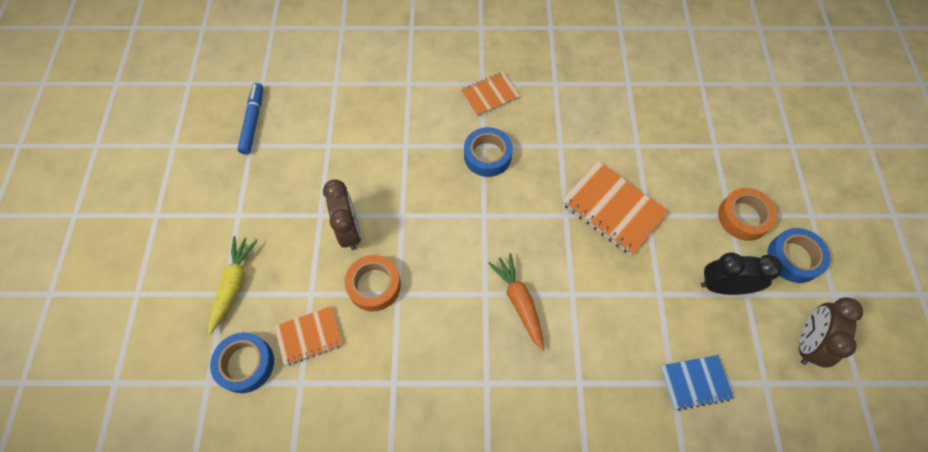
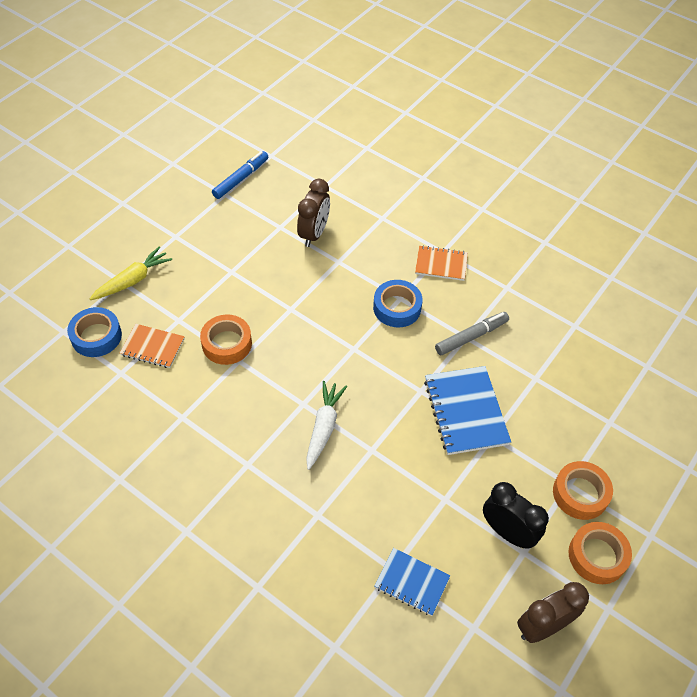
camera: 35 degrees right, 10 degrees down
(349, 231) = (242, 295): brown clock -> brown clock (314, 234)
(519, 302) = (324, 427): orange carrot -> white carrot
(564, 142) = (471, 337): none -> grey marker
(612, 209) = (465, 411): orange notebook -> blue notebook
(793, 258) = (597, 556): blue tape -> orange tape

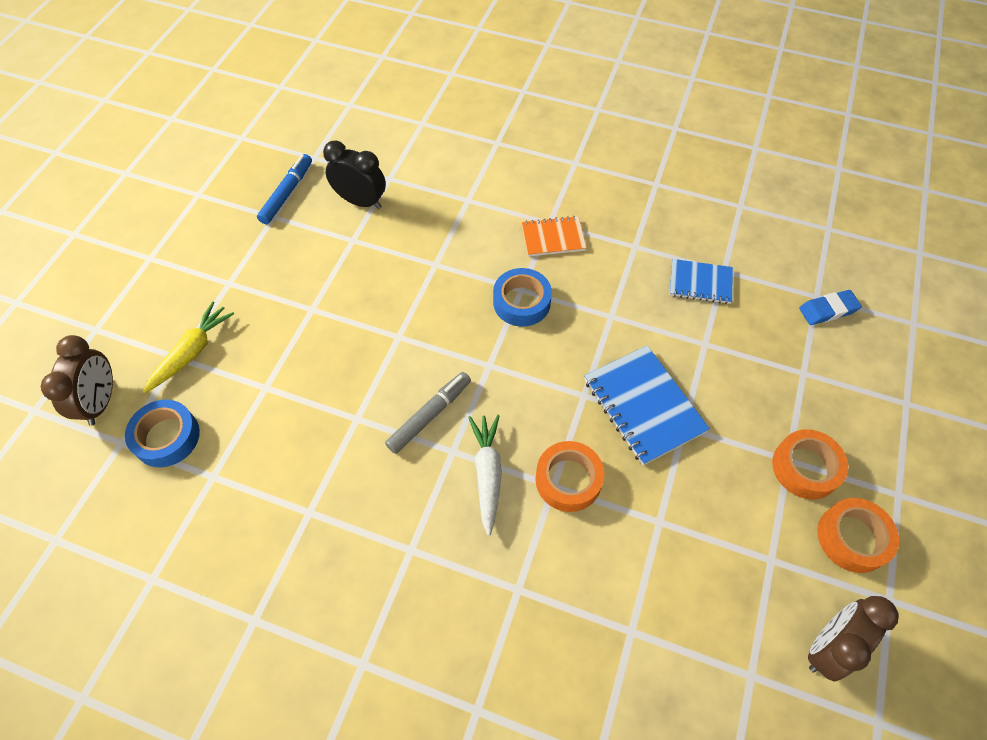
camera: 15 degrees left, 5 degrees up
(152, 347) = (243, 431): orange notebook -> none
(227, 344) = (335, 401): orange tape -> orange tape (568, 480)
(314, 234) = (395, 238): brown clock -> brown clock (101, 402)
(411, 582) = (659, 641): blue notebook -> blue notebook (700, 283)
(471, 337) = (617, 314): grey marker -> grey marker (430, 415)
(507, 532) = (744, 540): black clock -> black clock (361, 201)
(652, 379) = (828, 310): none -> blue eraser

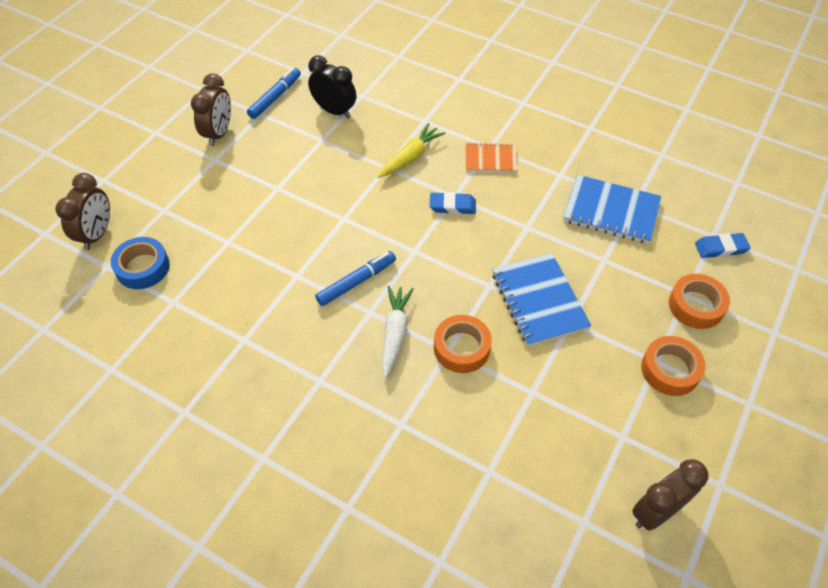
camera: 10 degrees right, 5 degrees down
(192, 352) = (175, 207): yellow carrot -> yellow carrot (410, 157)
(228, 248) = (219, 133): none -> brown clock
(430, 415) = (356, 282): grey marker -> blue marker
(521, 302) = (452, 206): blue tape -> blue eraser
(700, 283) = (611, 211): blue notebook -> blue notebook, size x1.61
(852, 538) = (699, 431): orange tape -> orange tape (696, 306)

